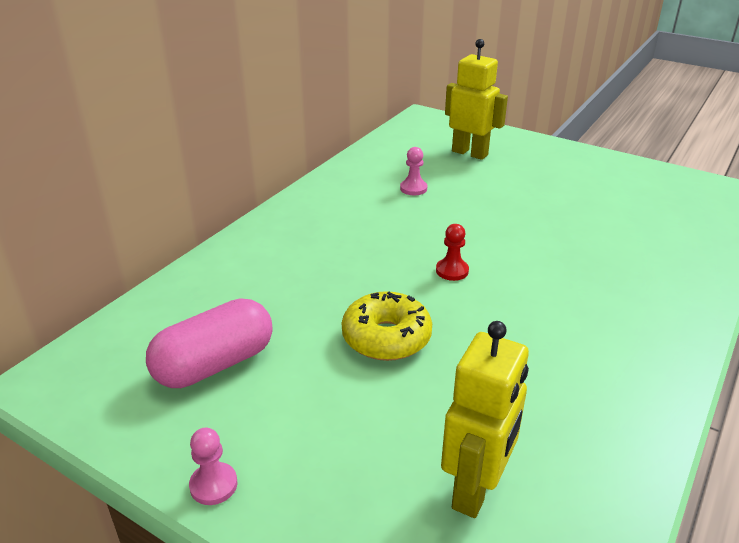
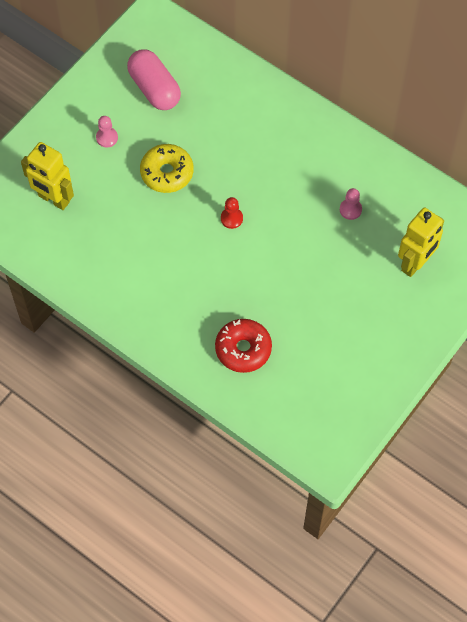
camera: 95 degrees right, 30 degrees up
(213, 485) = (73, 94): pink pawn -> pink pawn (107, 138)
(645, 252) = (243, 349): none -> red donut

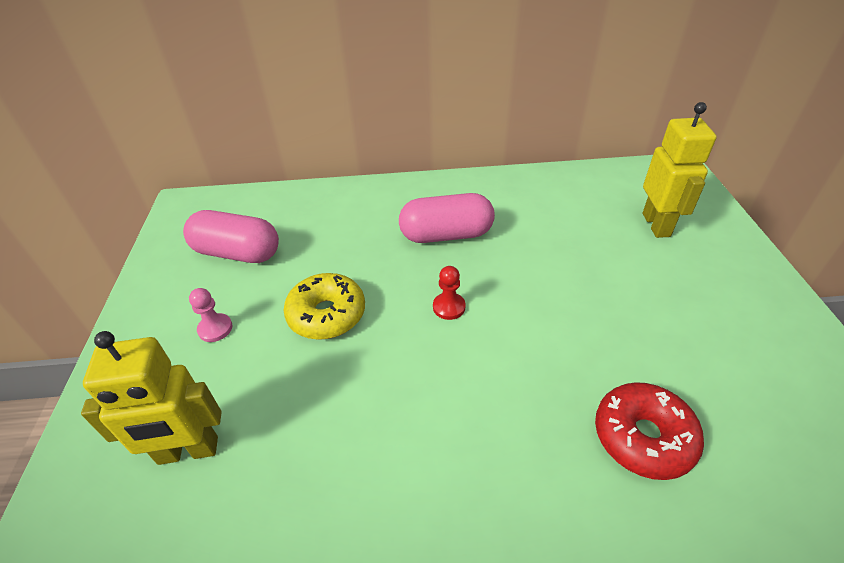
camera: 40 degrees left, 20 degrees down
(282, 169) = (446, 235): none -> pink capsule
(350, 209) = (547, 224): pink pawn -> none

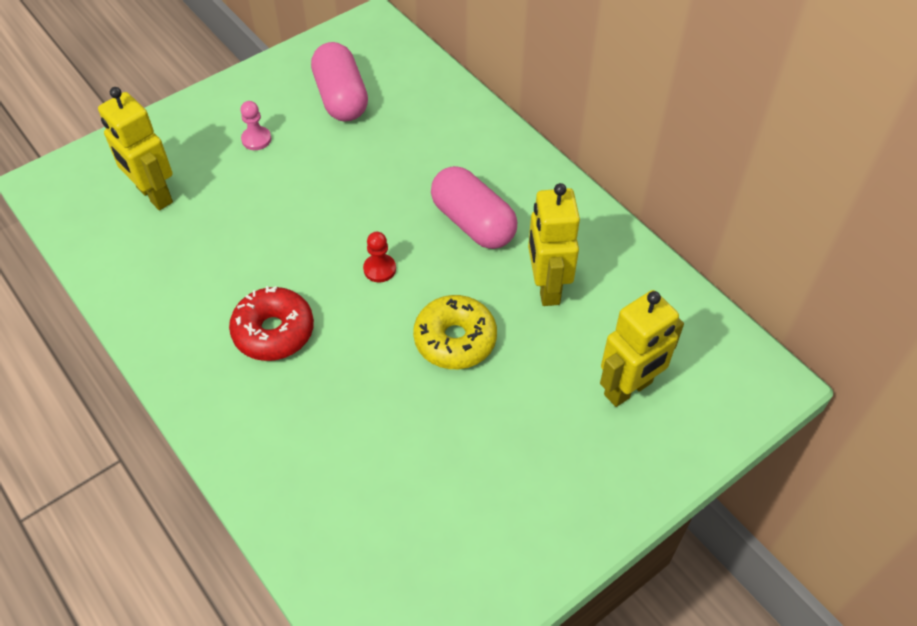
camera: 55 degrees right, 10 degrees up
(327, 314) = (315, 195): yellow donut -> yellow donut (455, 340)
(538, 224) = (546, 287): none -> yellow robot
(643, 437) = (326, 453): red donut -> red donut (273, 331)

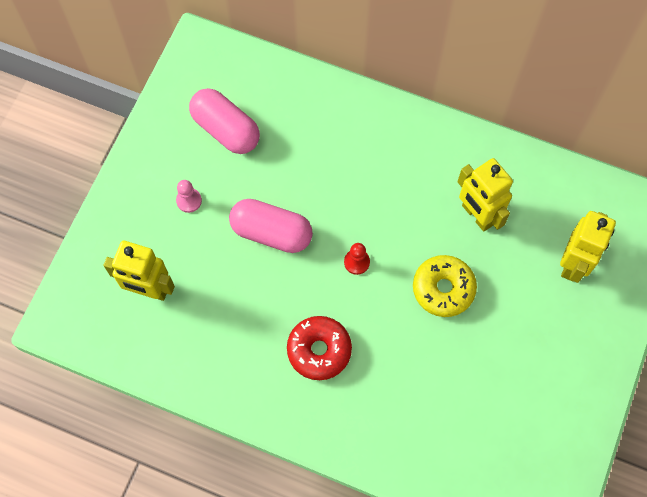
camera: 30 degrees left, 15 degrees up
(473, 223) = (395, 189): pink capsule -> pink capsule (271, 232)

